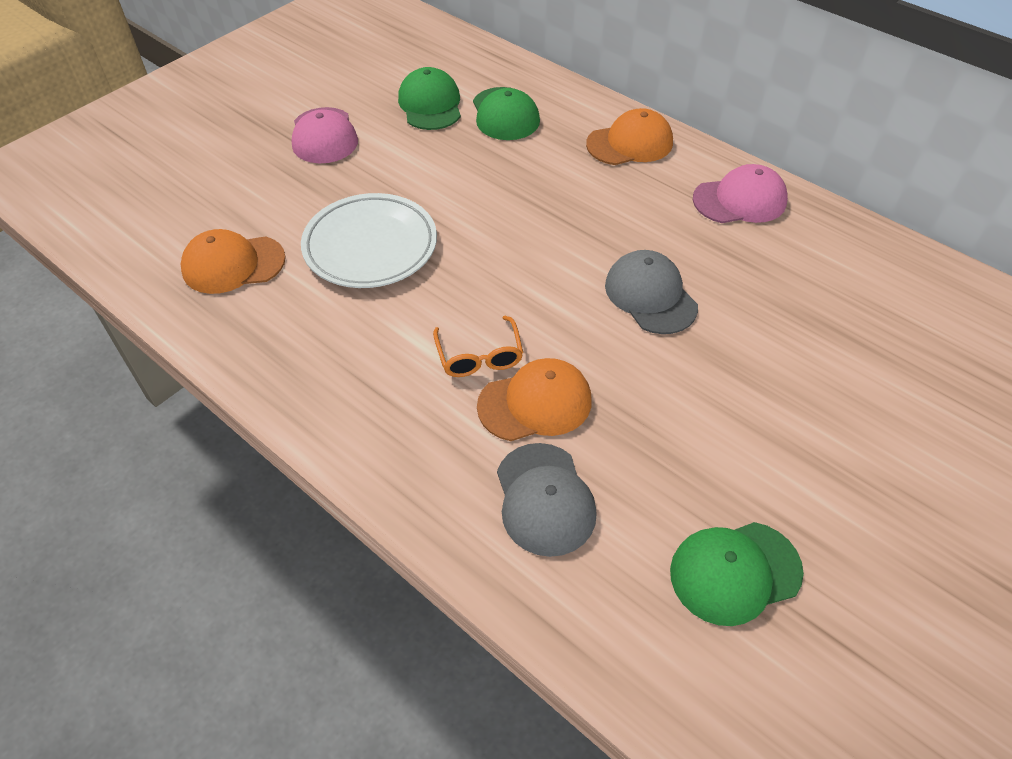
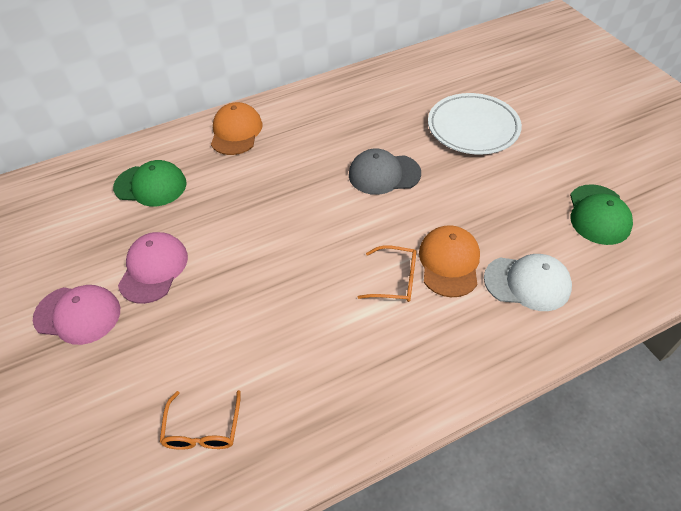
camera: 65 degrees left, 0 degrees up
(233, 264) = (203, 430): orange cap -> orange glasses
(370, 246) = (244, 316): white plate -> white plate (473, 128)
(430, 104) = (99, 227): green cap -> none
(544, 499) = (527, 283): grey cap -> white cap
(740, 200) = (325, 104): pink cap -> pink cap (153, 269)

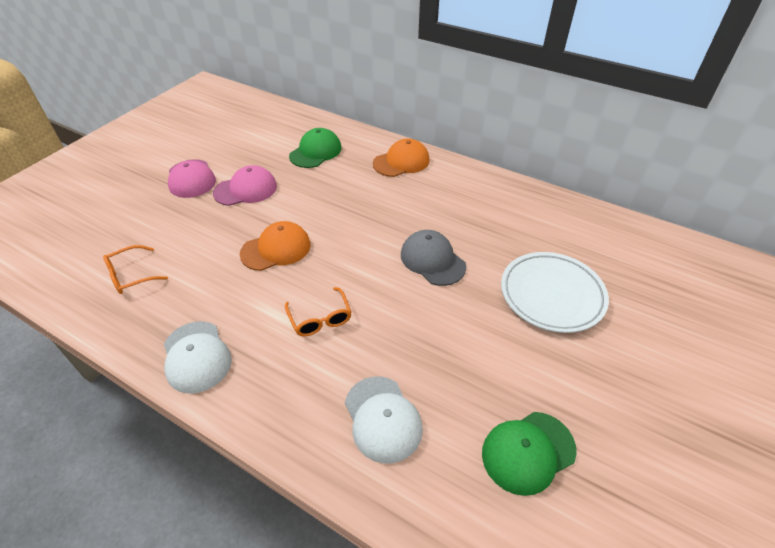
camera: 55 degrees right, 5 degrees down
(150, 185) = (315, 152): green cap -> green cap turned 120 degrees counterclockwise
(374, 398) = (196, 356): none -> white cap
(449, 262) = (365, 347): orange cap -> orange cap (276, 249)

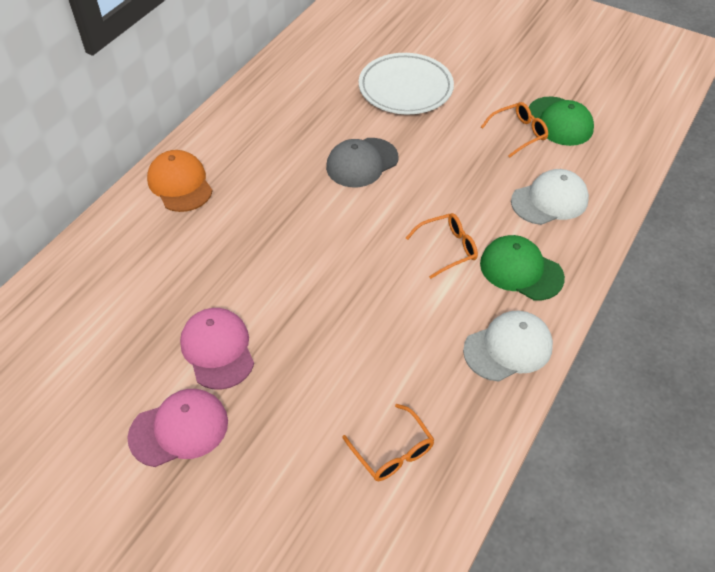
camera: 90 degrees left, 5 degrees up
(276, 249) = (343, 298): orange cap -> none
(315, 152) = (136, 275): green cap -> green cap (521, 270)
(496, 399) = (519, 133): none -> orange glasses

